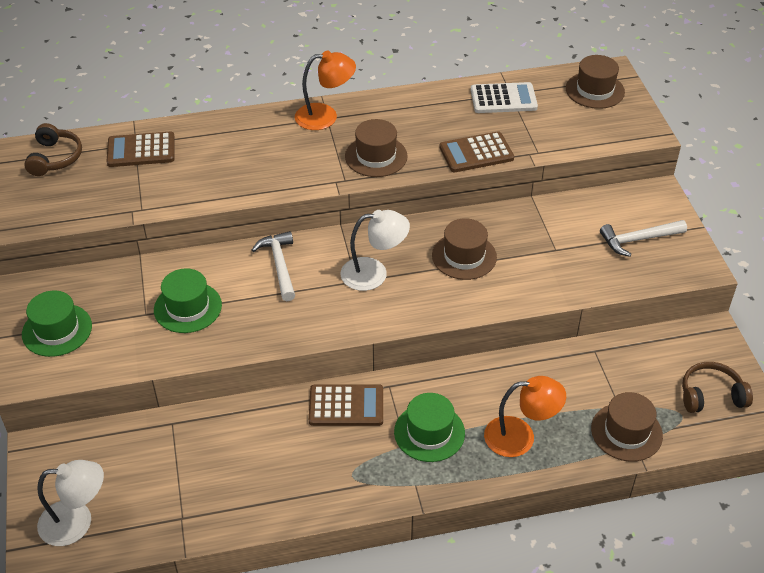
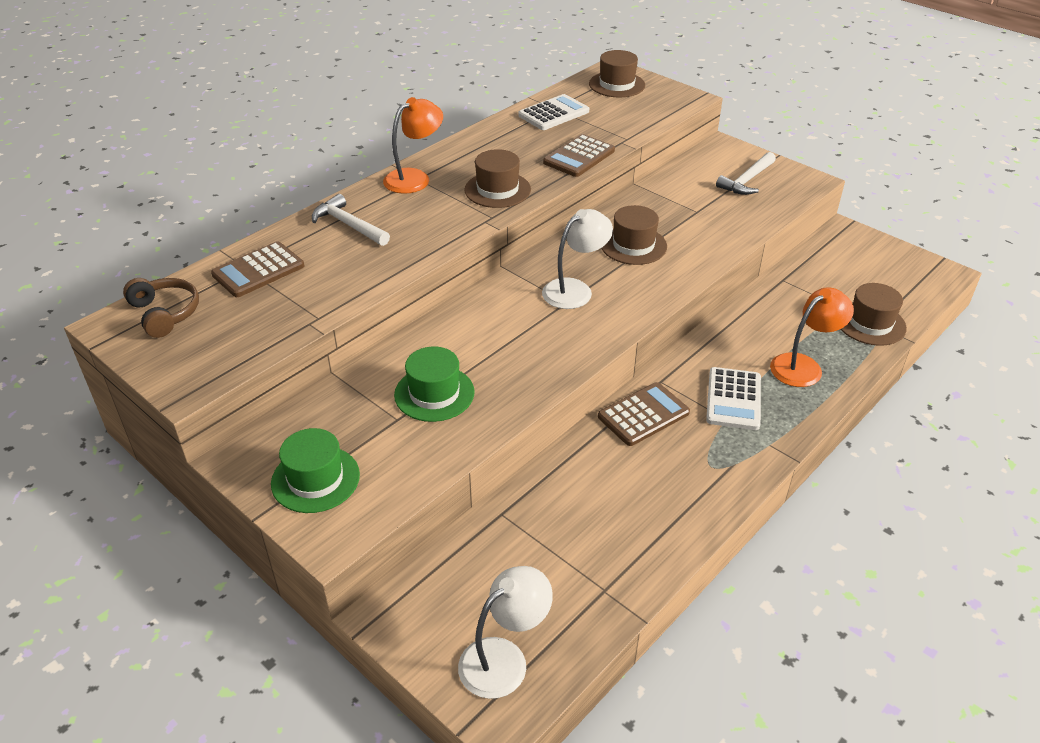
camera: 35 degrees left, 5 degrees down
(279, 265) = (483, 320): white hammer -> white hammer (348, 225)
(429, 432) = (733, 399): green hat -> white calculator
(711, 395) = (893, 271): brown headphones -> none

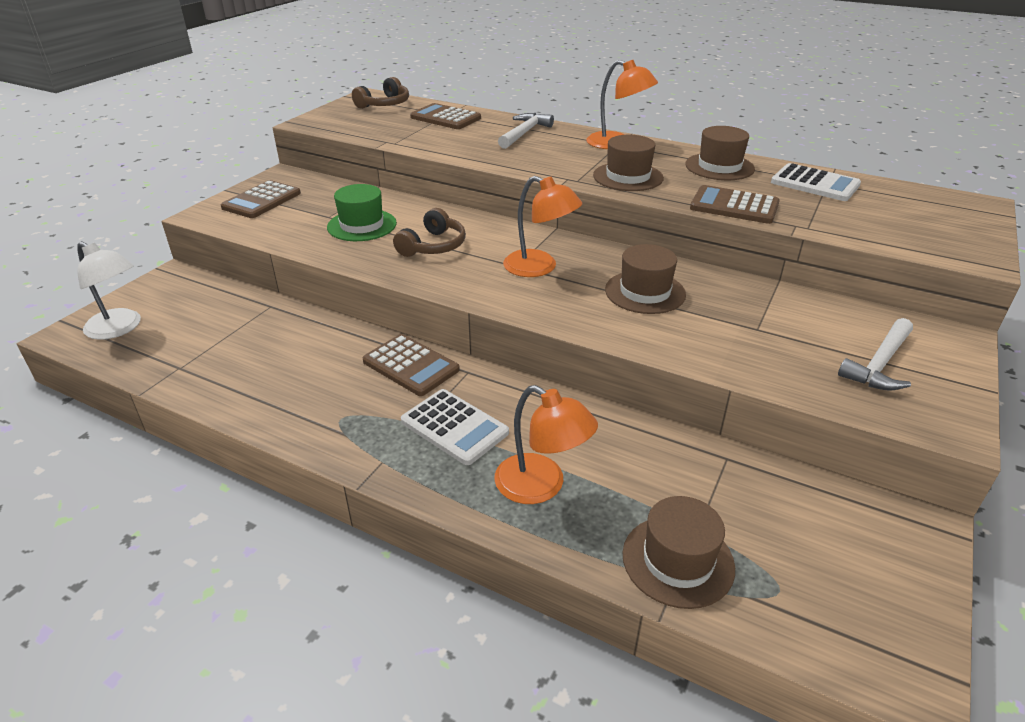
camera: 75 degrees right, 5 degrees down
(315, 479) = (261, 200): green hat -> brown calculator
(506, 347) = (433, 246): none -> brown headphones
(575, 289) = (539, 268): white lamp -> orange lamp
(617, 84) = (939, 209): brown hat -> brown hat (719, 167)
(733, 399) = (454, 427): white calculator -> white calculator turned 135 degrees counterclockwise
(747, 181) = (879, 364): white hammer -> white hammer turned 75 degrees counterclockwise

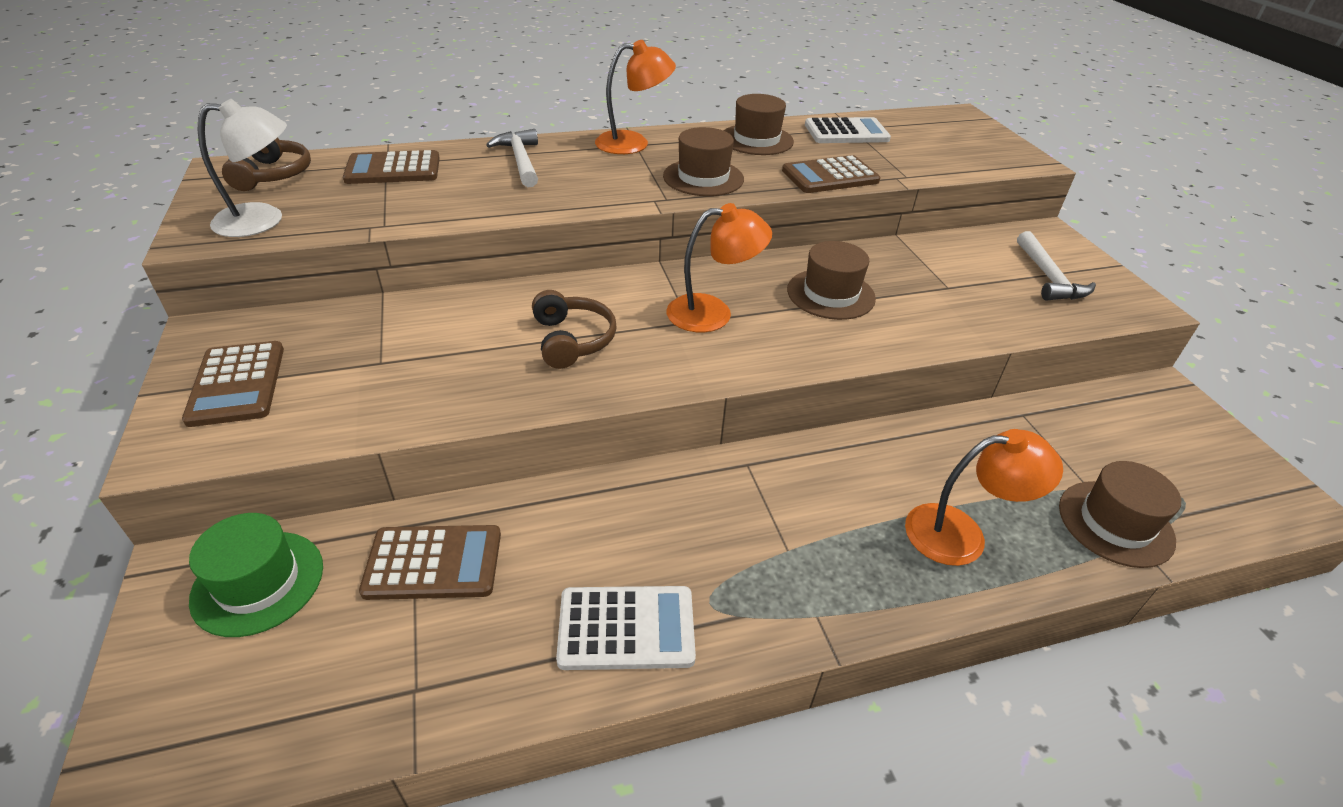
camera: 45 degrees left, 5 degrees up
(119, 328) = (217, 705): white lamp -> white lamp (263, 220)
(362, 225) = (445, 354): green hat -> green hat (258, 582)
(410, 366) = (687, 493): brown calculator -> brown calculator (433, 563)
(454, 427) = (821, 530): white calculator -> white calculator (626, 628)

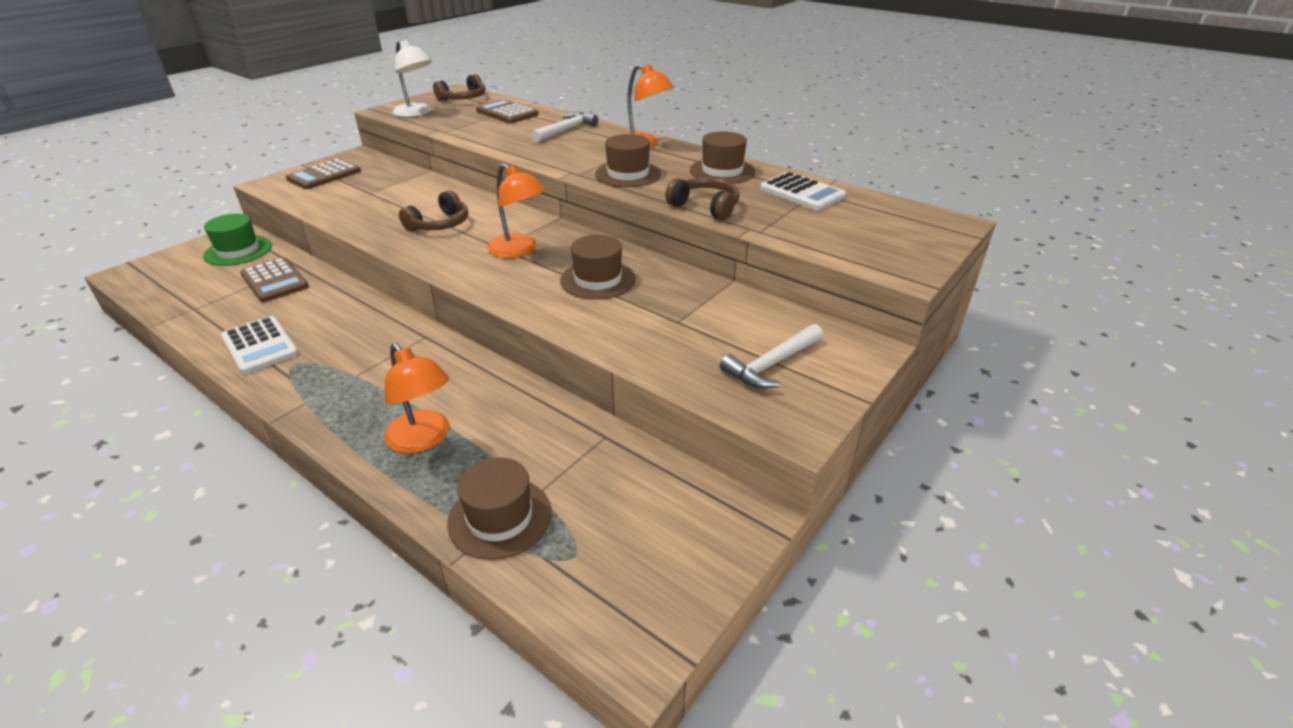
camera: 55 degrees right, 5 degrees down
(830, 176) = (705, 207): brown calculator -> brown headphones

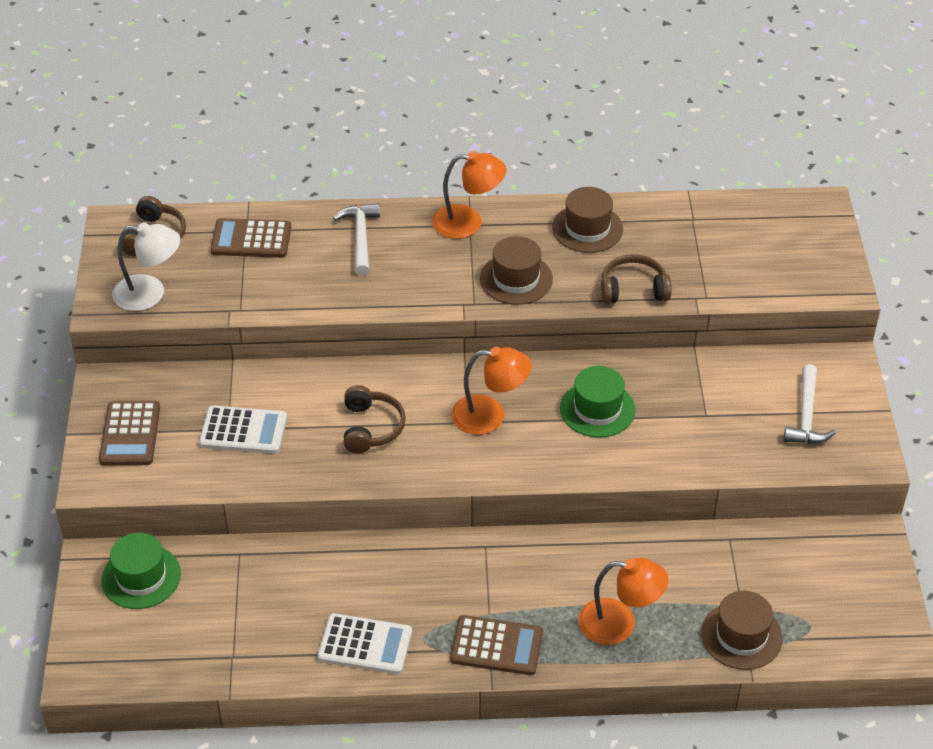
camera: 40 degrees left, 10 degrees up
(274, 281) = (250, 583): brown calculator -> brown calculator (496, 646)
(598, 280) = (597, 409): brown hat -> green hat
(802, 192) = (682, 225): white calculator -> white calculator (243, 431)

